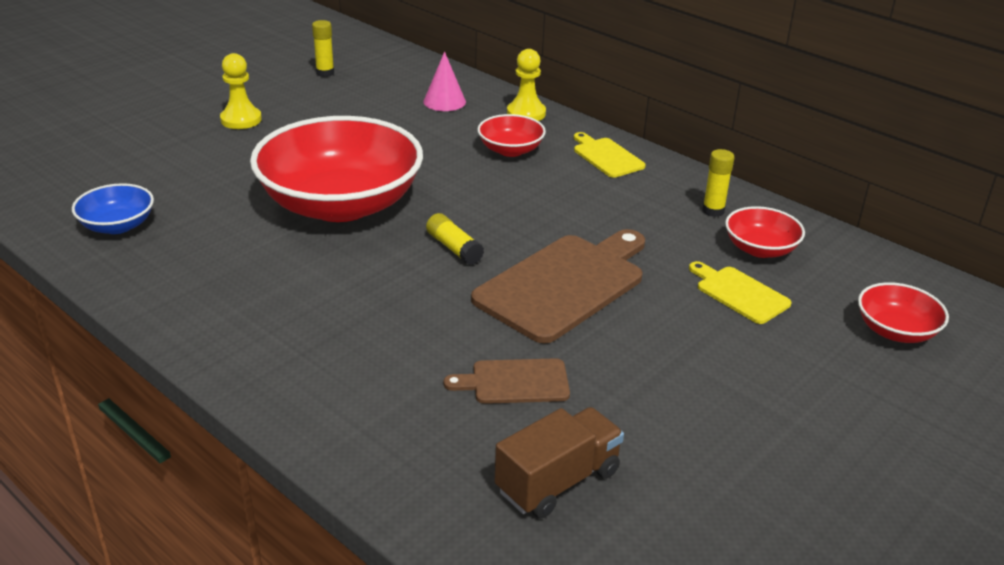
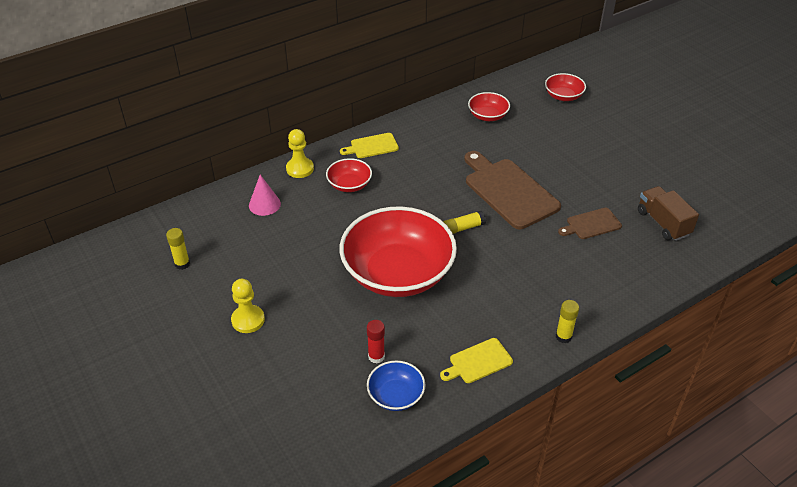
camera: 75 degrees left, 10 degrees up
(184, 205) = (376, 356): none -> red glue stick
(515, 382) = (591, 224): brown cutting board -> brown cutting board turned 60 degrees clockwise
(713, 211) = (446, 121): yellow glue stick -> yellow glue stick (563, 336)
(739, 293) = (526, 133): yellow cutting board -> yellow cutting board (478, 362)

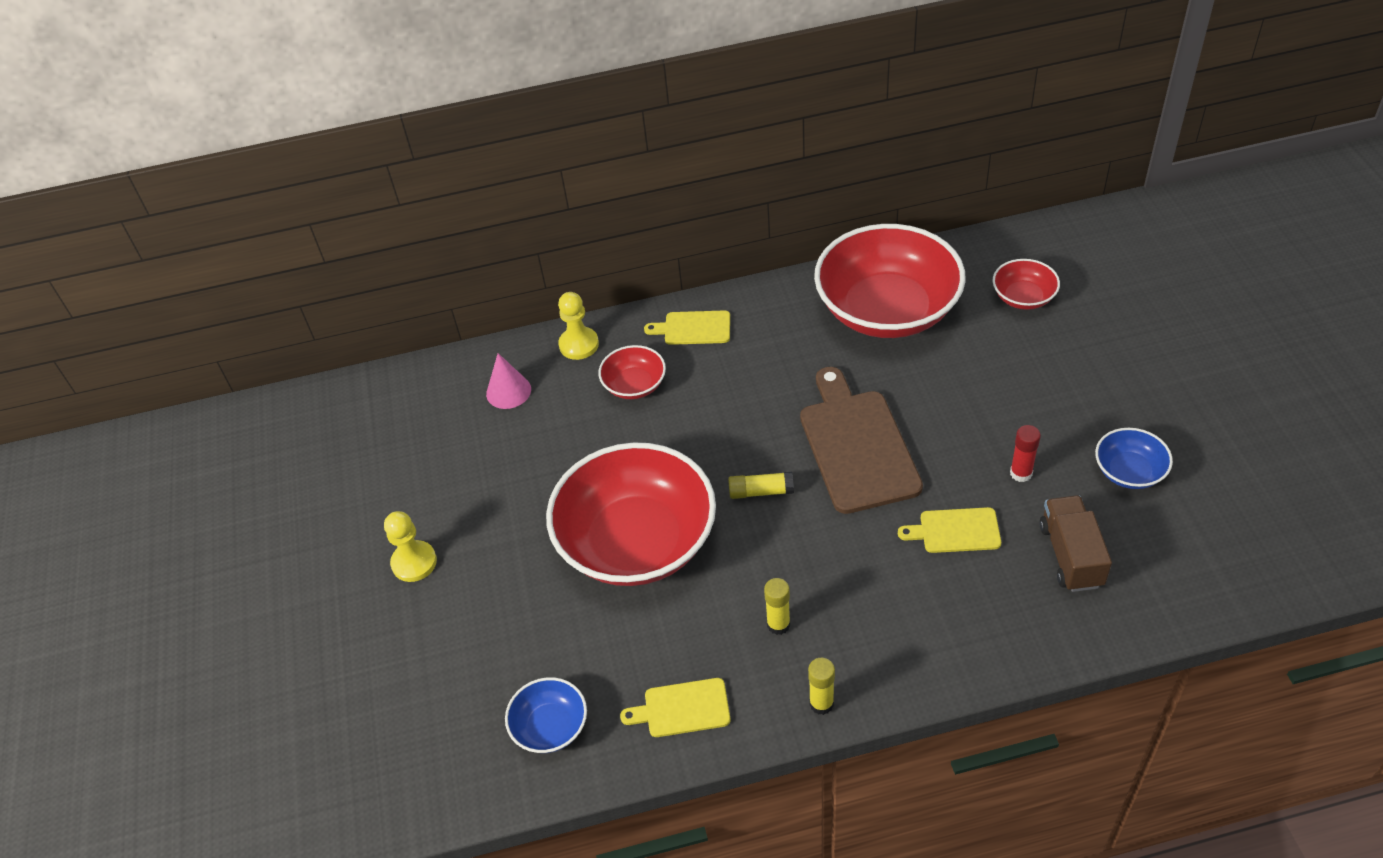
camera: 25 degrees right, 5 degrees up
(182, 264) = (369, 458): yellow glue stick -> yellow glue stick (778, 624)
(376, 356) = (551, 661): red glue stick -> red glue stick (1021, 473)
(488, 116) = (887, 310): red bowl -> red bowl, size x2.24
(591, 224) = (955, 531): brown cutting board -> yellow cutting board
(670, 173) = (1129, 471): none -> blue bowl

